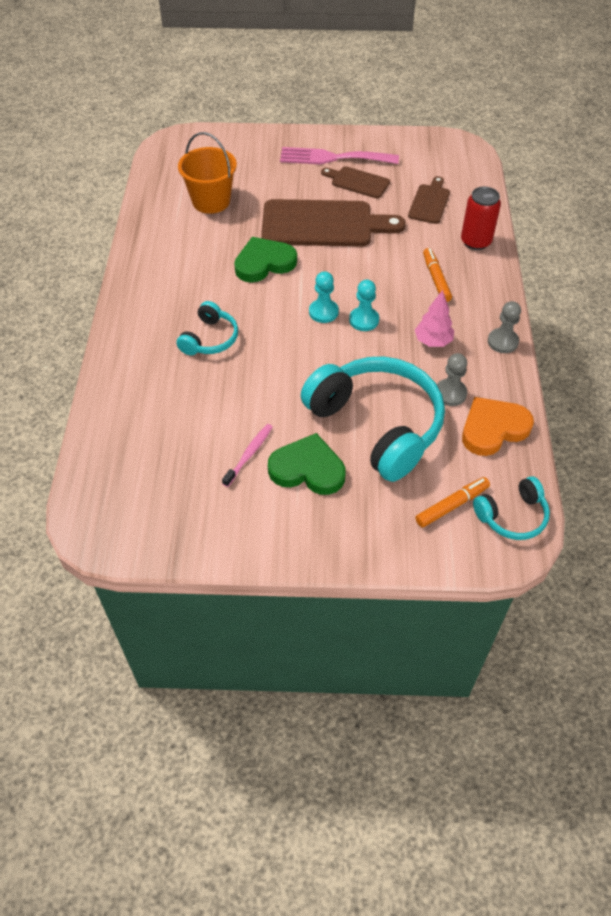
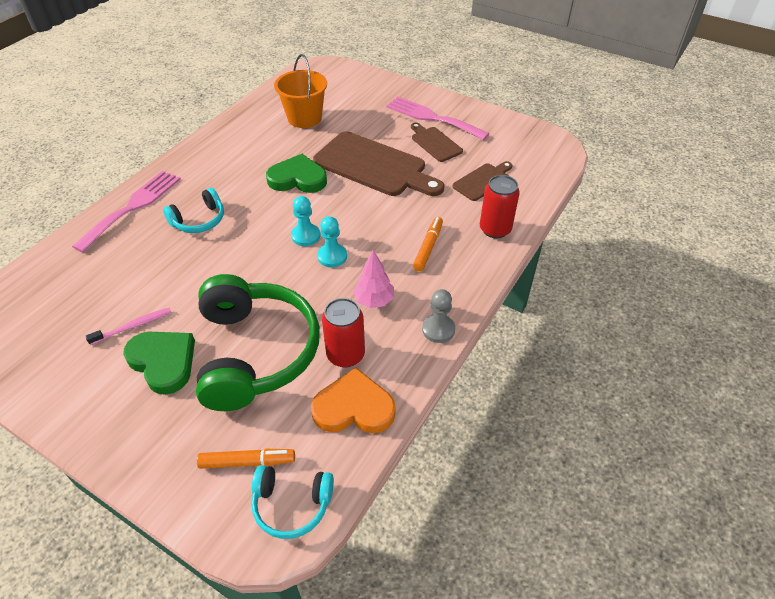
camera: 30 degrees right, 5 degrees down
(129, 353) = (133, 207): none -> pink fork
(377, 425) = (255, 352): turquoise headphones -> green headphones
(450, 393) = (345, 355): grey pawn -> red can

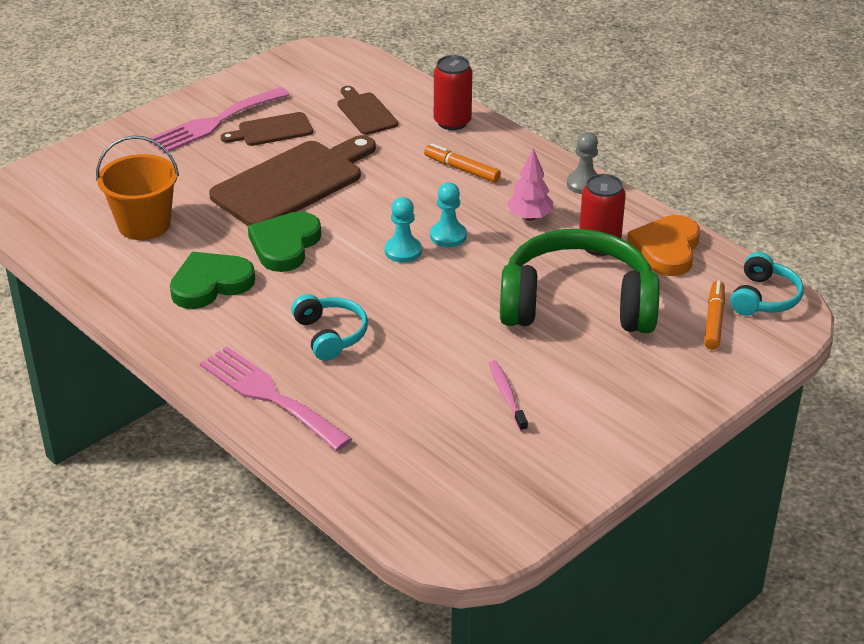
camera: 75 degrees left, 10 degrees down
(163, 362) = (571, 372): green heart -> green heart (210, 284)

